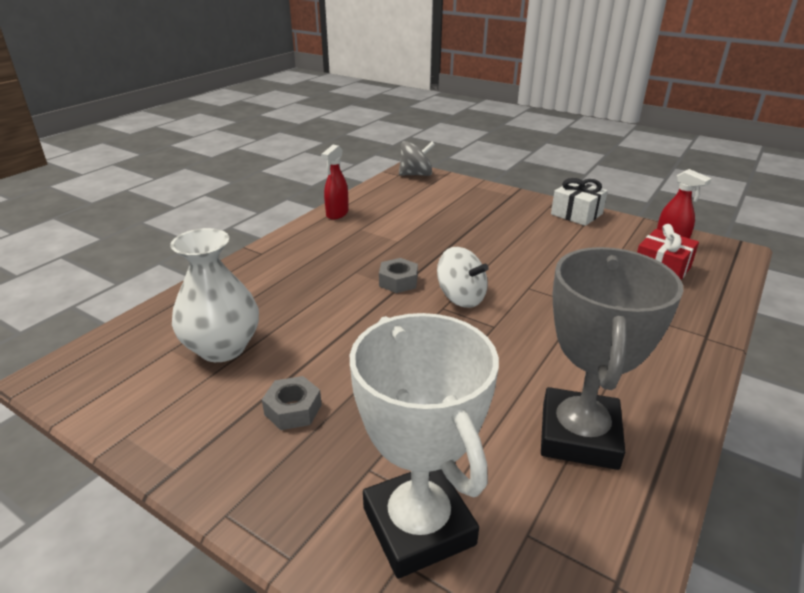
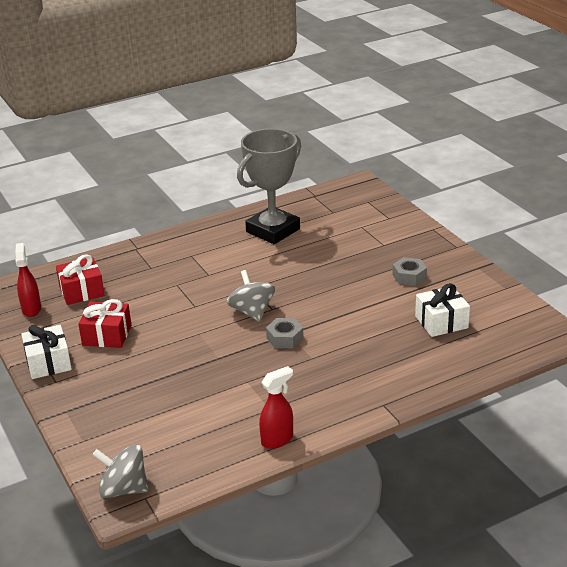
camera: 150 degrees left, 0 degrees up
(222, 348) = (441, 322): white vase -> white gift
(419, 526) = (375, 224): white trophy -> none
(461, 298) = (252, 312): white spinning top -> grey spinning top
(566, 241) = (107, 335): none -> red gift

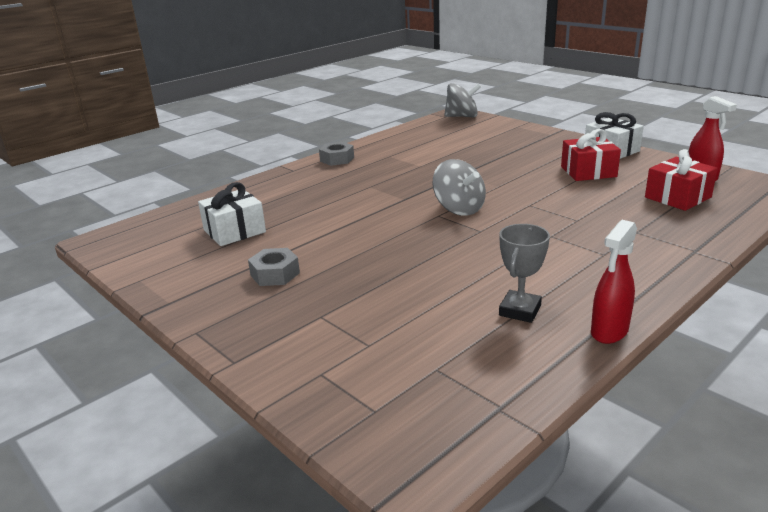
camera: 165 degrees right, 5 degrees down
(273, 230) = (520, 310): grey trophy -> grey trophy, size x0.49
(277, 440) = (372, 144): red spray bottle -> red spray bottle (609, 332)
(285, 338) = (406, 194): grey nut -> grey nut (337, 159)

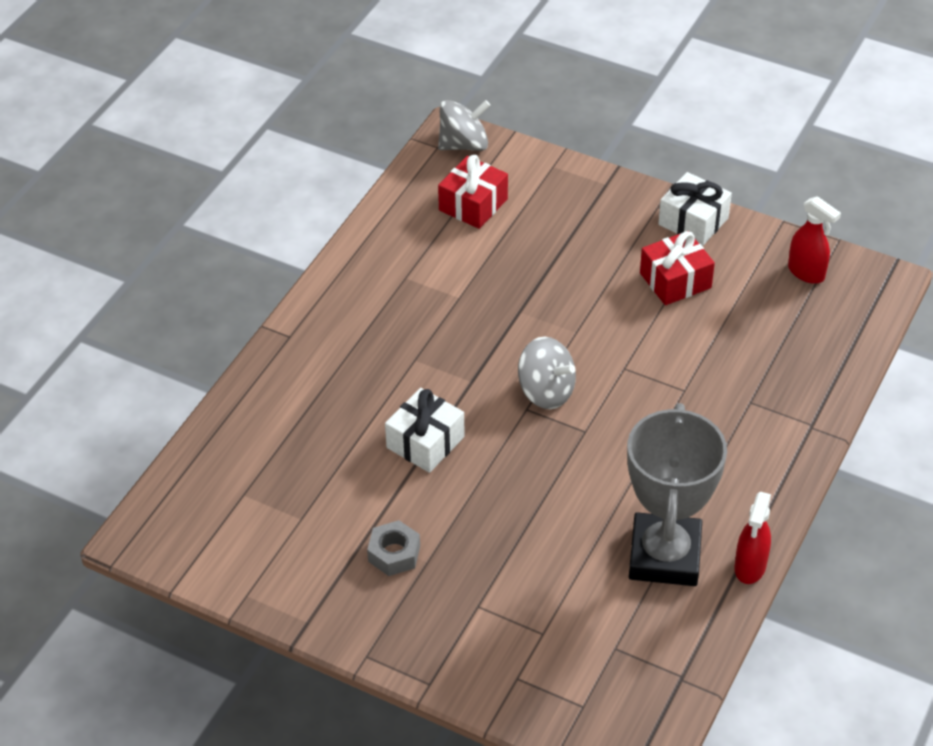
camera: 20 degrees left, 20 degrees up
(234, 231) = (297, 487): white gift -> white gift (425, 442)
(337, 159) = (336, 298): grey nut -> none
(520, 310) = (665, 556): grey trophy -> grey trophy, size x2.06
(678, 197) = (785, 324): red gift -> red gift (473, 205)

